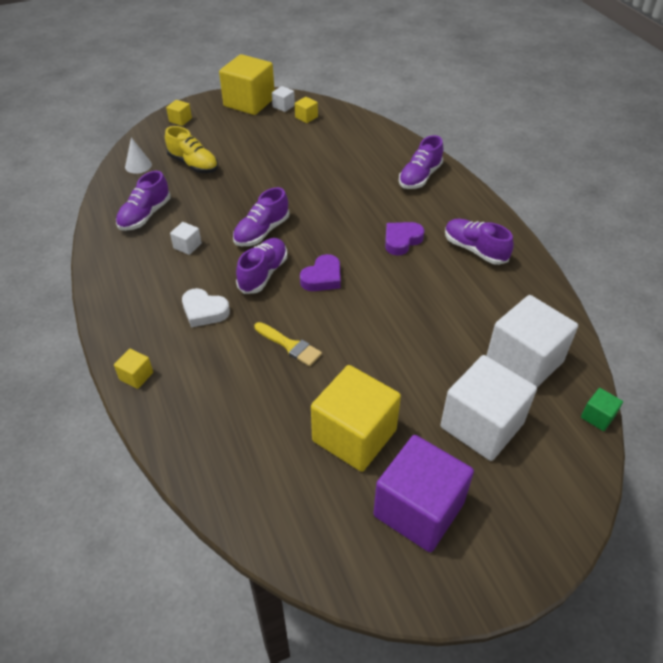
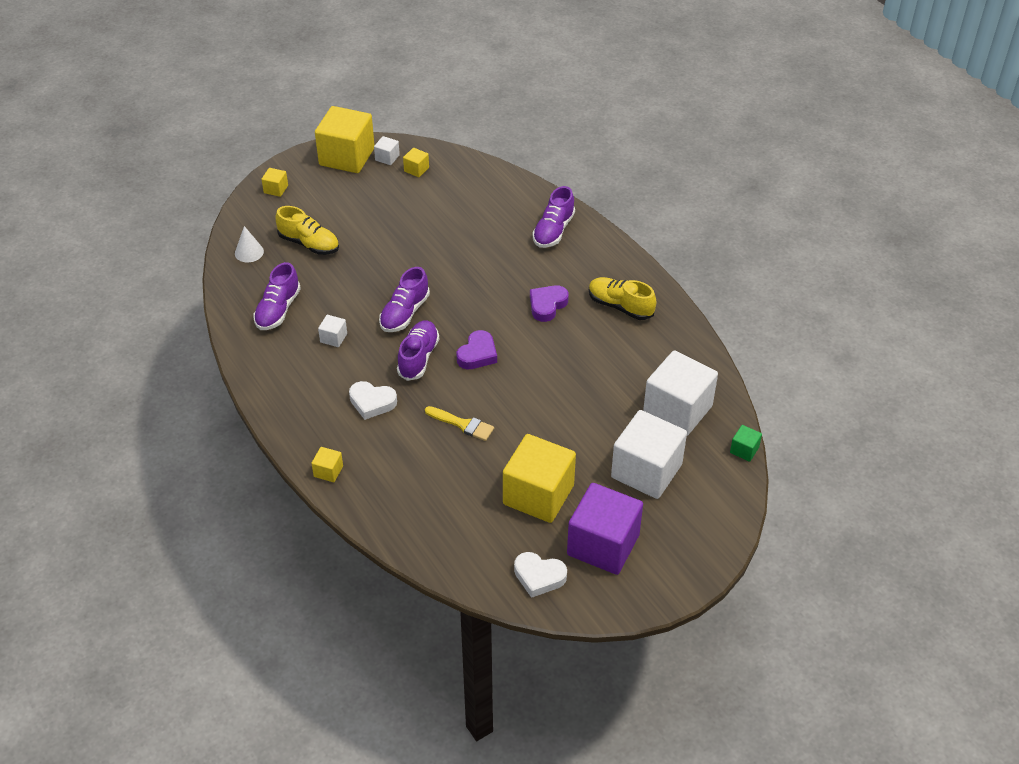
camera: 10 degrees left, 0 degrees up
(334, 539) = (539, 576): none -> white heart
(475, 250) = (620, 306): purple shoe -> yellow shoe

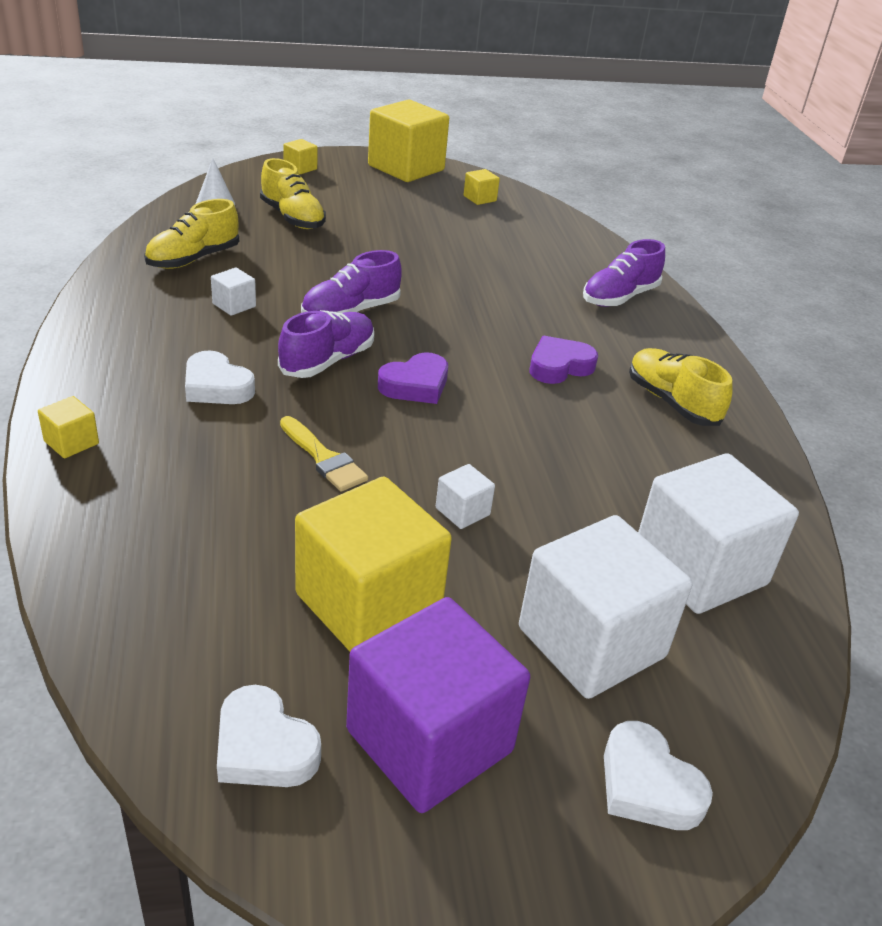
camera: 20 degrees right, 10 degrees down
(278, 310) = (193, 259): purple shoe -> yellow shoe
(387, 158) = (452, 181): white cube -> white cube (462, 511)
(698, 525) = (647, 785): none -> white heart
(744, 450) = (804, 681): green cube -> none

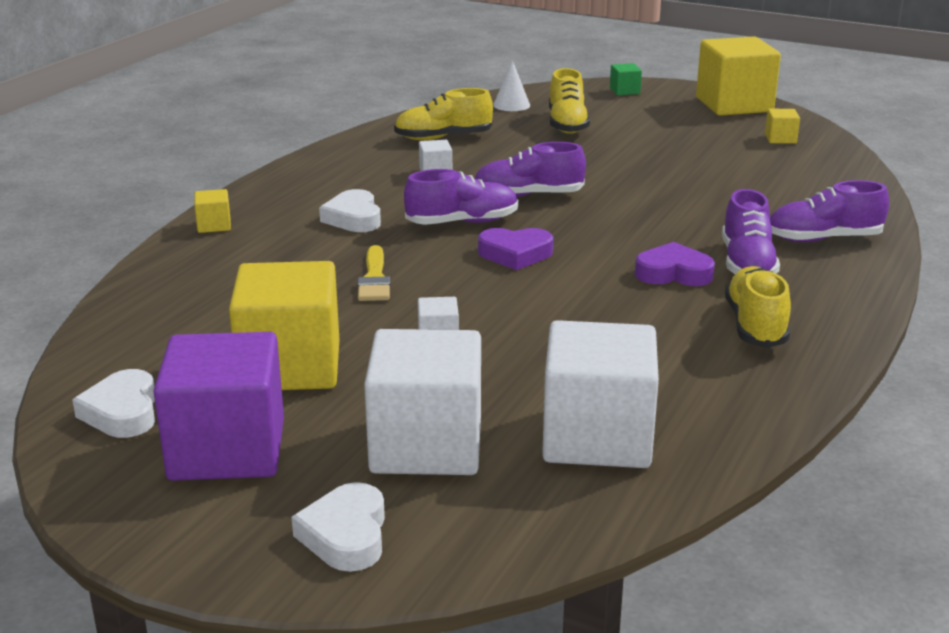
camera: 40 degrees right, 10 degrees down
(300, 168) = (624, 91): yellow cube -> green cube
(598, 339) = (747, 264): none -> purple shoe

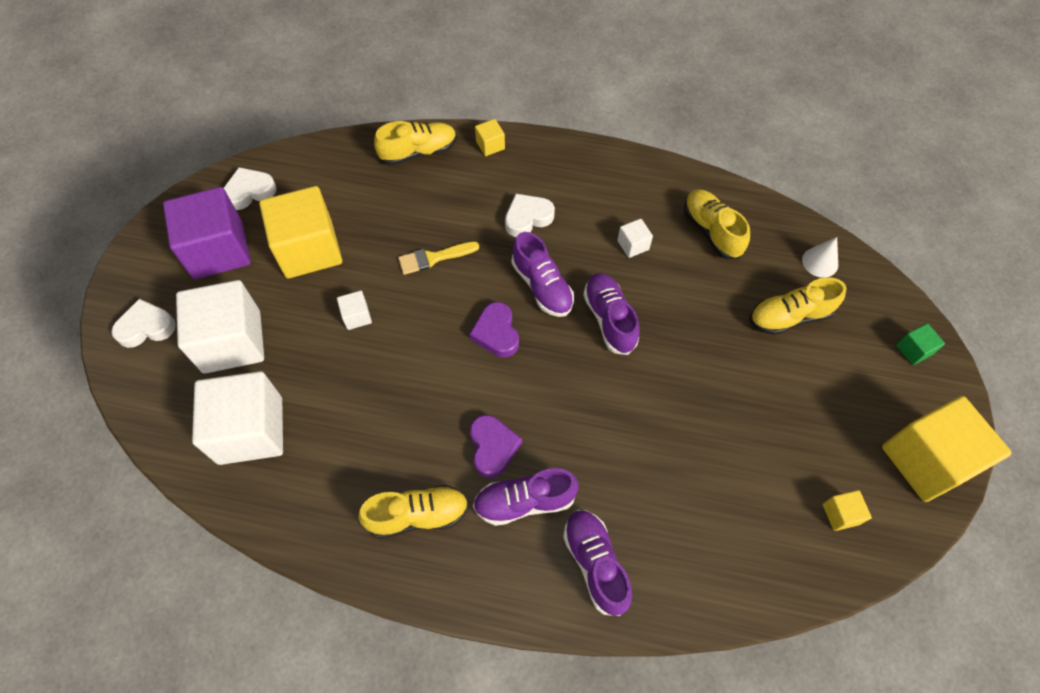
camera: 75 degrees right, 35 degrees up
(178, 271) = (418, 152): none -> yellow shoe

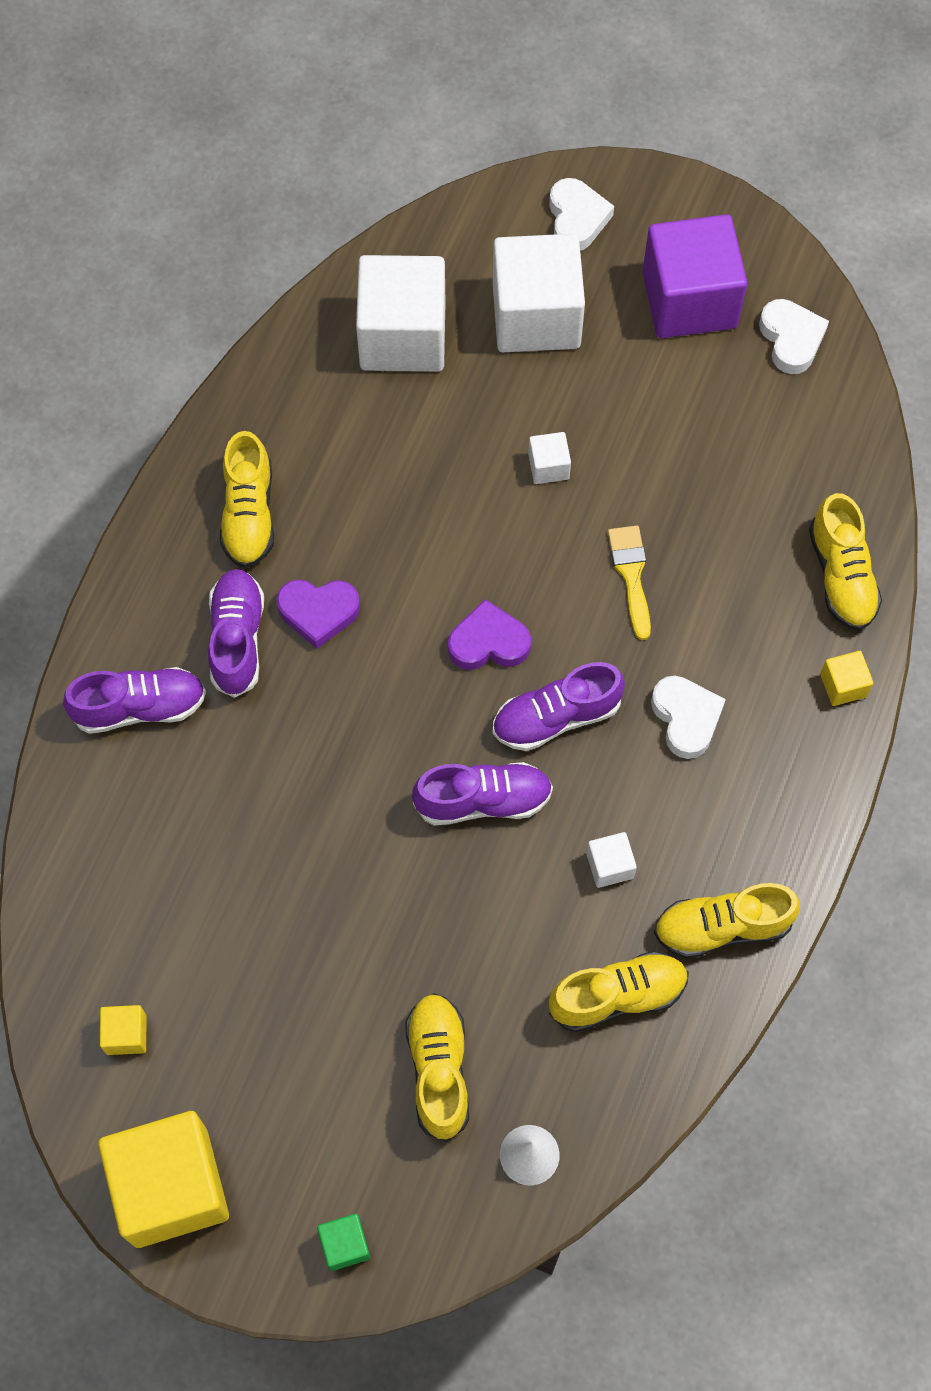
camera: 100 degrees right, 5 degrees up
(309, 249) = (673, 413): yellow cube -> none
(654, 186) = (722, 927): none -> yellow shoe

